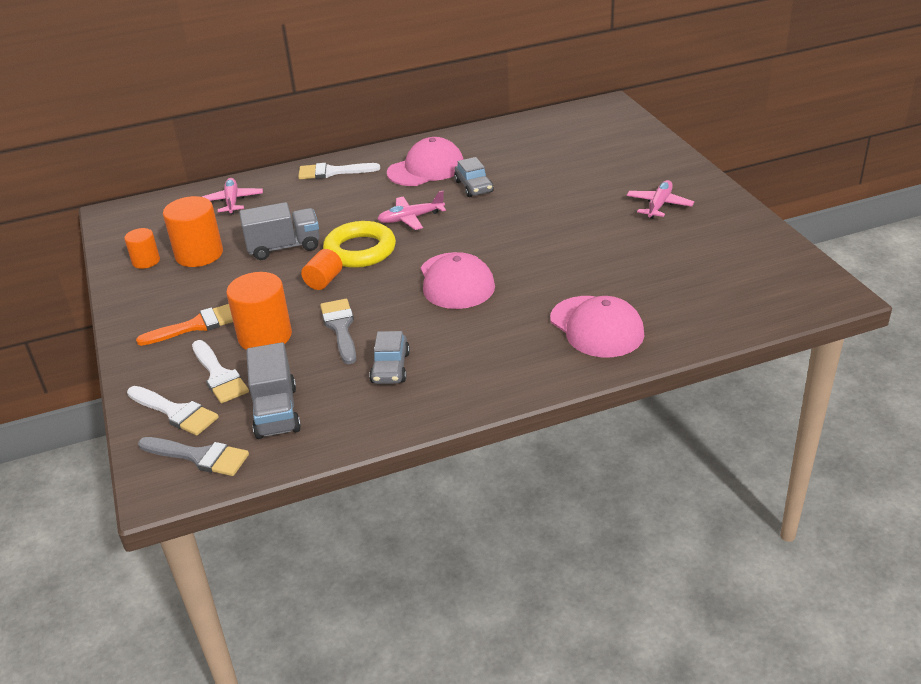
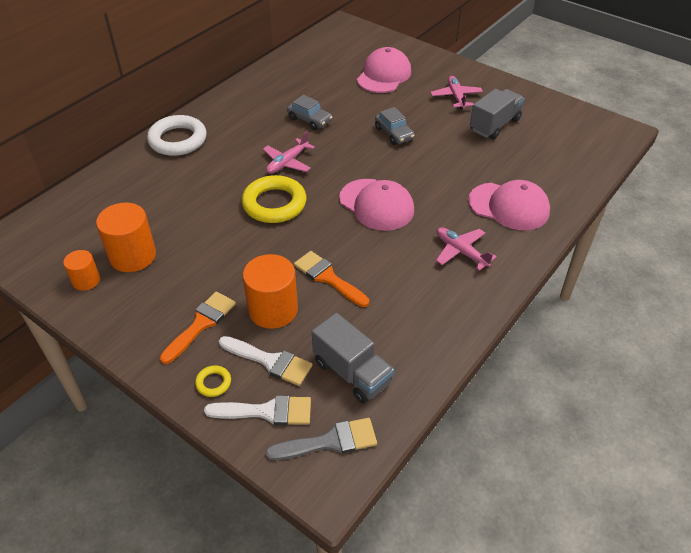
camera: 35 degrees left, 10 degrees up
(158, 373) = (213, 383): none -> yellow ring
(232, 201) = (112, 195): pink plane -> pink plane (461, 252)
(284, 247) = (205, 222): grey truck -> grey truck (494, 125)
(324, 281) = (272, 241): orange cylinder -> none
(332, 172) = (178, 140): white brush -> white ring
(340, 328) = (328, 278): grey brush -> orange brush
(390, 368) = (401, 296): grey car -> grey car (394, 133)
(426, 169) = (256, 115): pink cap -> pink cap (384, 75)

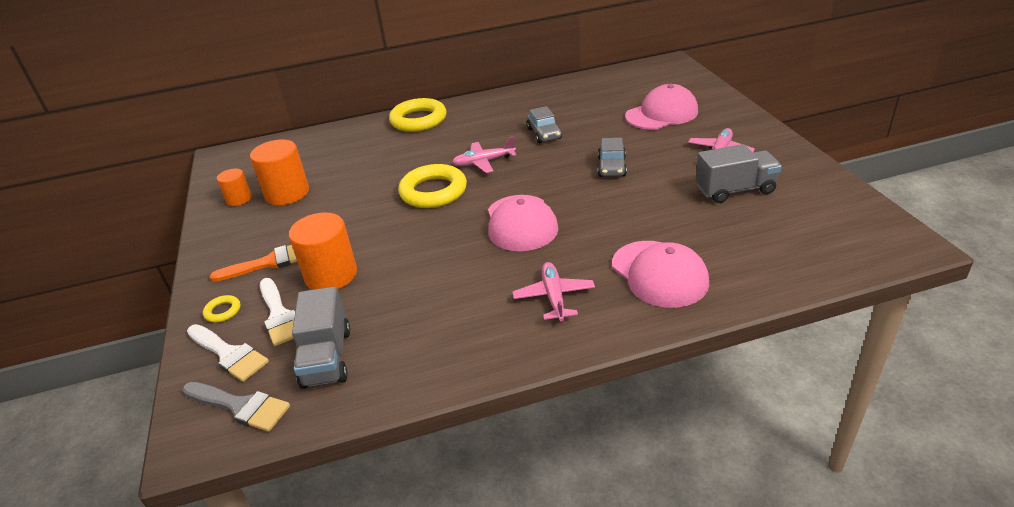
camera: 40 degrees right, 10 degrees down
(178, 140) = (418, 120): white ring -> yellow ring
(328, 278) = (404, 268): orange brush -> none

